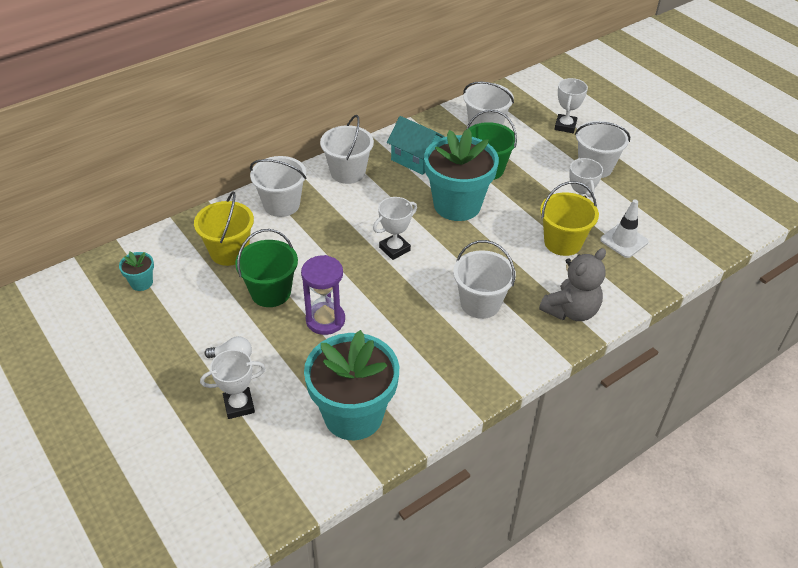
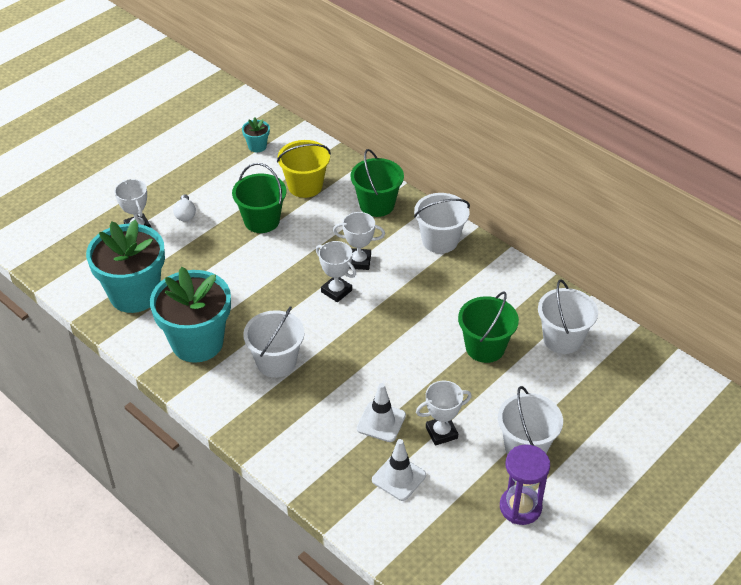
camera: 80 degrees right, 0 degrees up
(281, 204) = (377, 205): white bucket -> green bucket
(325, 320) = (235, 260): purple hourglass -> purple hourglass (520, 507)
(416, 159) = (481, 288): turquoise house -> none
(457, 205) = (416, 329): turquoise flower pot -> turquoise flower pot (197, 342)
(562, 242) = (381, 422): yellow bucket -> white traffic cone
(565, 126) = (598, 414): white trophy -> white trophy (359, 261)
(571, 311) = (280, 433): grey teddy bear -> none

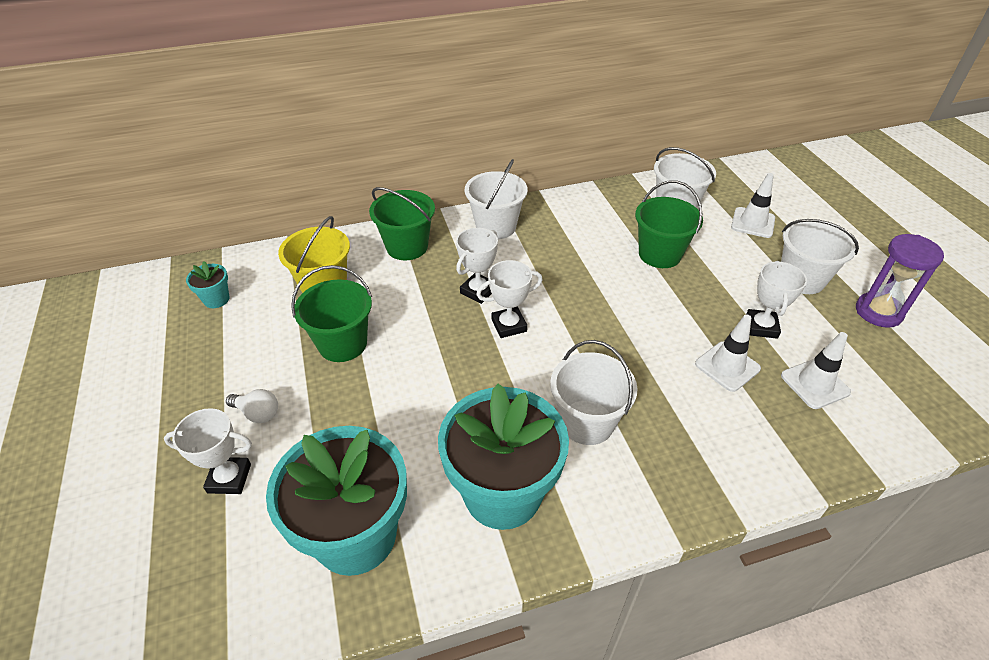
camera: 60 degrees left, 0 degrees up
(584, 397) = (753, 223): none -> white traffic cone

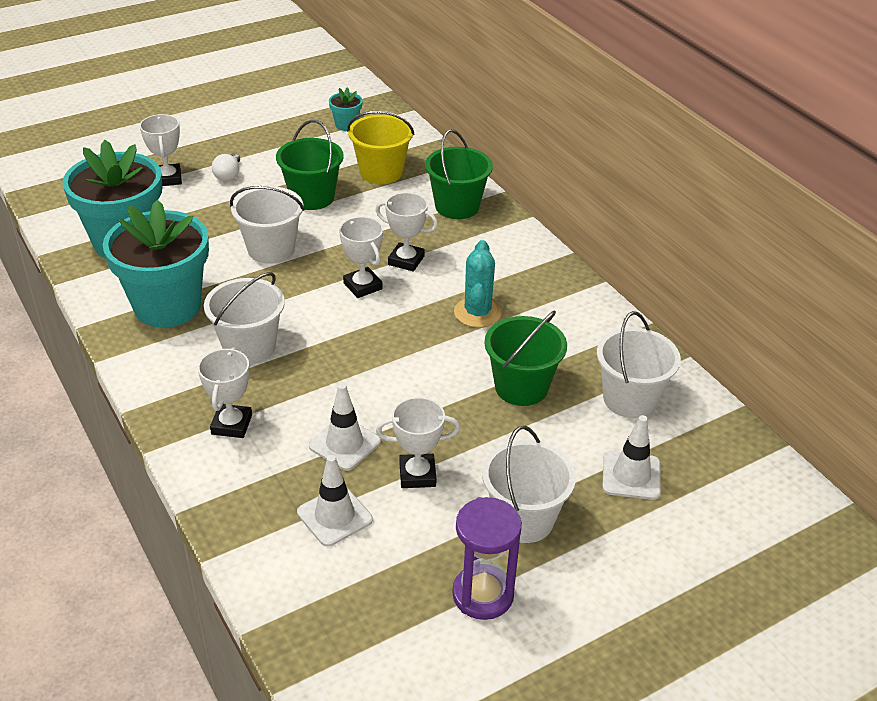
camera: 75 degrees right, 5 degrees down
(496, 226) = (517, 258): white bucket -> white bucket (271, 249)
(564, 261) = (477, 313): none -> turquoise cactus
(703, 447) = (231, 425): none -> white trophy

